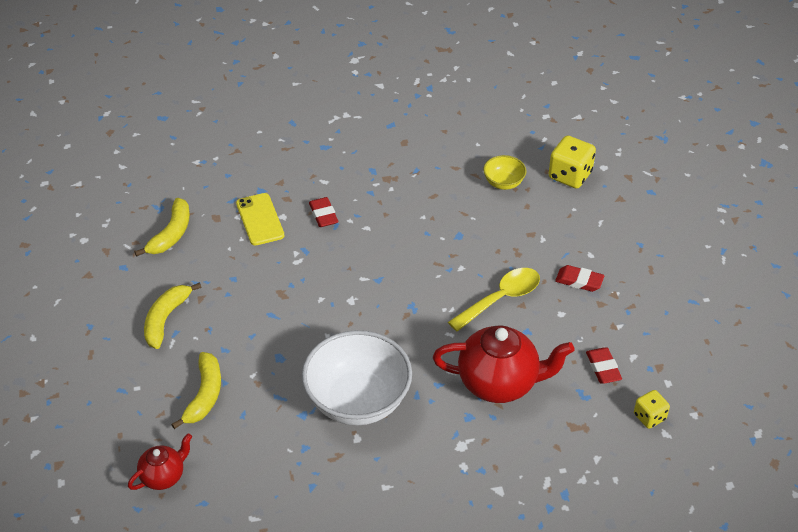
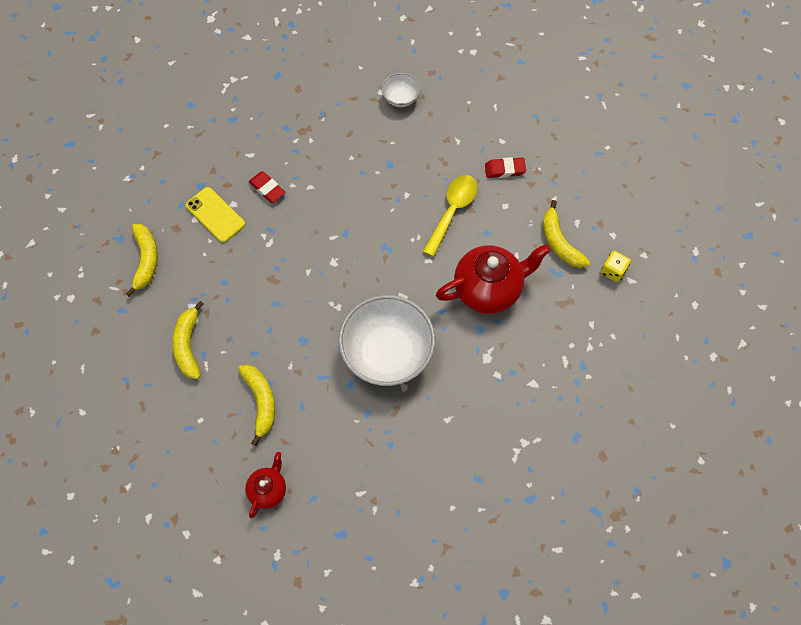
camera: 25 degrees left, 20 degrees up
(503, 183) = (400, 98): yellow bowl -> white bowl
(570, 175) = (450, 70): yellow dice -> none
(603, 368) = (559, 242): red eraser -> yellow banana

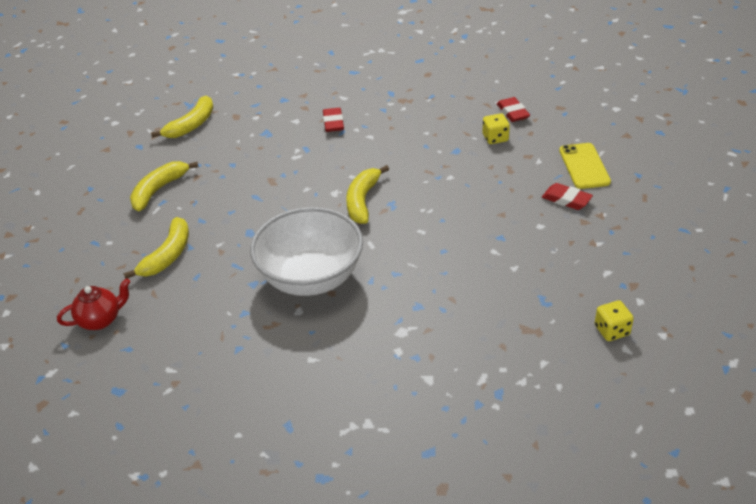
camera: 40 degrees right, 25 degrees down
(215, 215) = (274, 121): yellow phone -> yellow phone (584, 166)
(400, 98) = (512, 112): white bowl -> red eraser
(408, 134) = (495, 138): none -> yellow dice
(452, 211) = (482, 206): yellow spoon -> none
(488, 289) = (458, 279): red teapot -> none
(559, 242) = (572, 279): yellow banana -> yellow banana (362, 201)

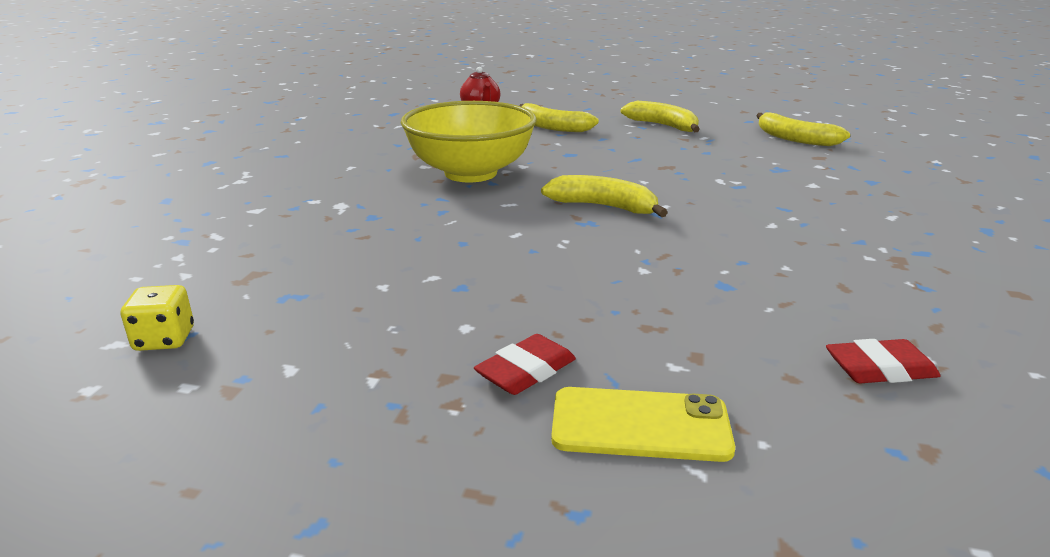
camera: 100 degrees right, 15 degrees down
(311, 278) = (470, 173): white bowl -> yellow bowl
(333, 123) = (809, 205): red eraser -> none
(495, 138) = (767, 330): yellow dice -> none

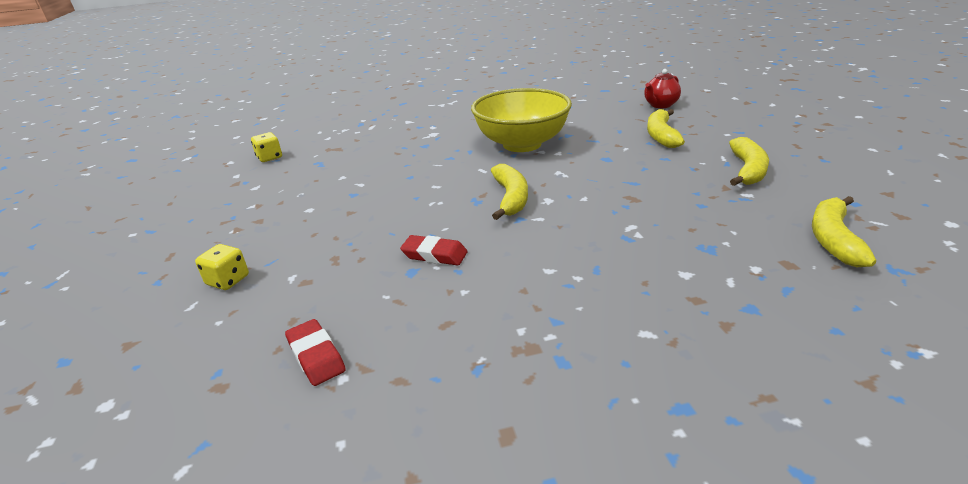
camera: 65 degrees right, 5 degrees up
(526, 371) = (270, 237): red eraser -> red eraser (434, 255)
(640, 425) = (228, 280): yellow phone -> yellow dice

